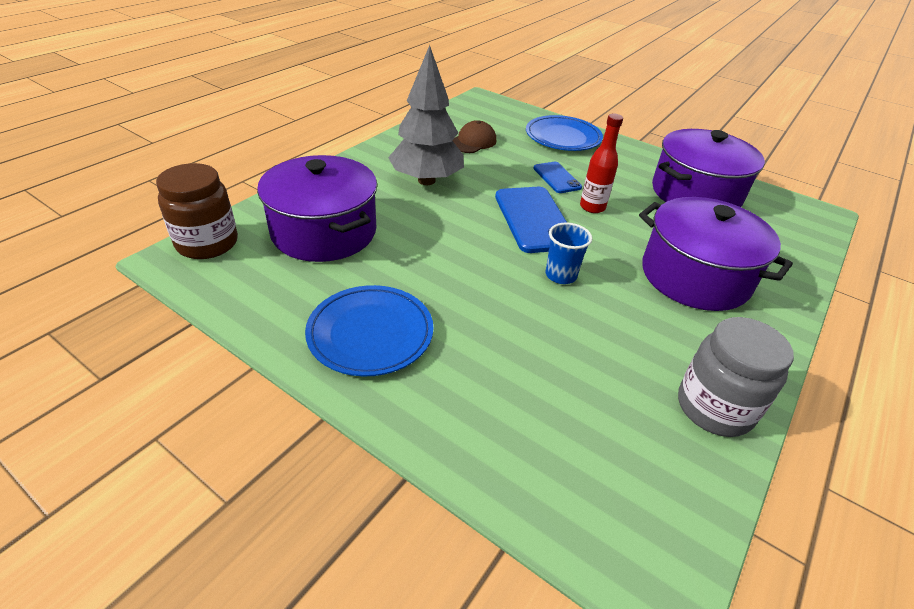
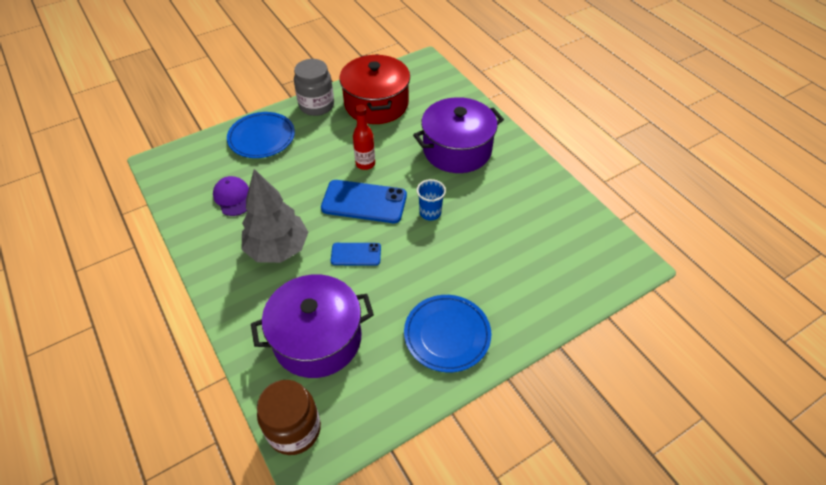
camera: 65 degrees left, 10 degrees up
(472, 142) = (233, 197): brown cap -> purple cap
(557, 178) = (318, 167): blue phone -> blue phone (356, 254)
(695, 193) = (376, 104): purple pot -> red pot
(714, 408) = (554, 195): grey jar -> grey jar (316, 105)

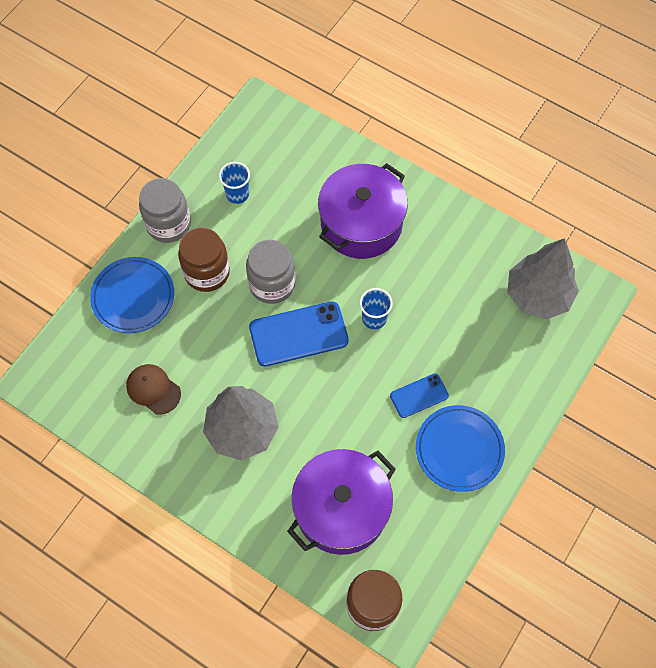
camera: 25 degrees left, 15 degrees up
(233, 197) = (153, 389): purple cap -> brown cap
(323, 141) = (207, 272): none -> brown jar
(356, 254) = (325, 401): blue phone -> blue phone (419, 395)
(365, 164) = (272, 284): red bottle -> grey jar
(376, 104) = (237, 194): red pot -> blue cup
(579, 246) = (538, 295): none -> grey tree

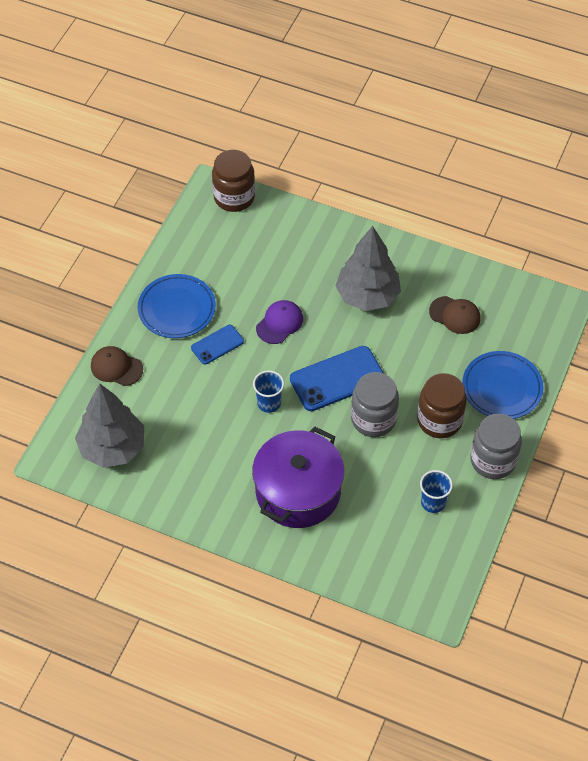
camera: 170 degrees right, 10 degrees down
(341, 509) = (270, 253): purple pot -> none
(347, 411) = (279, 323): none -> purple cap
(530, 386) = (116, 367): none -> brown cap

